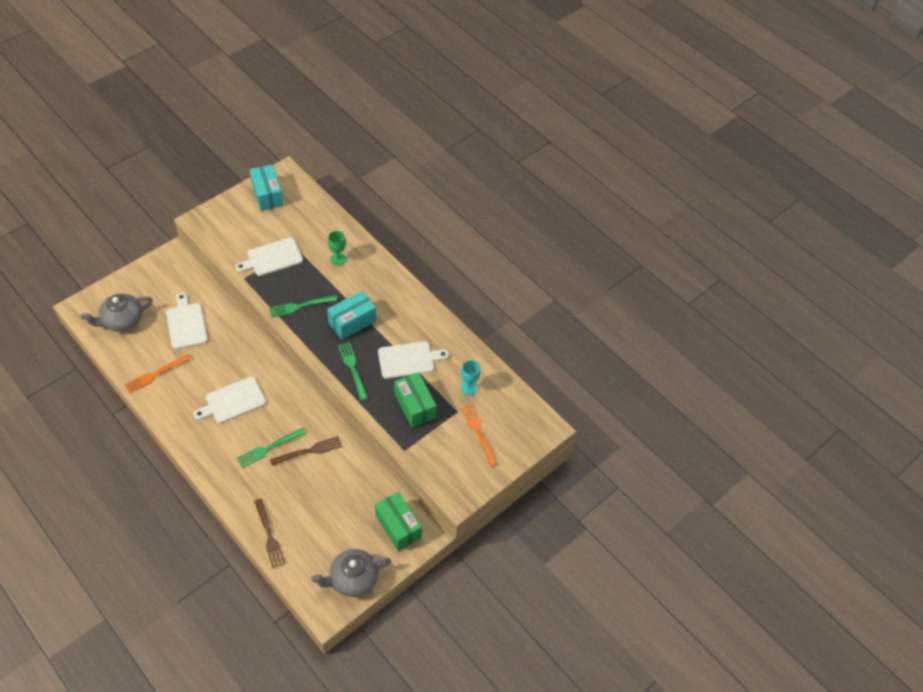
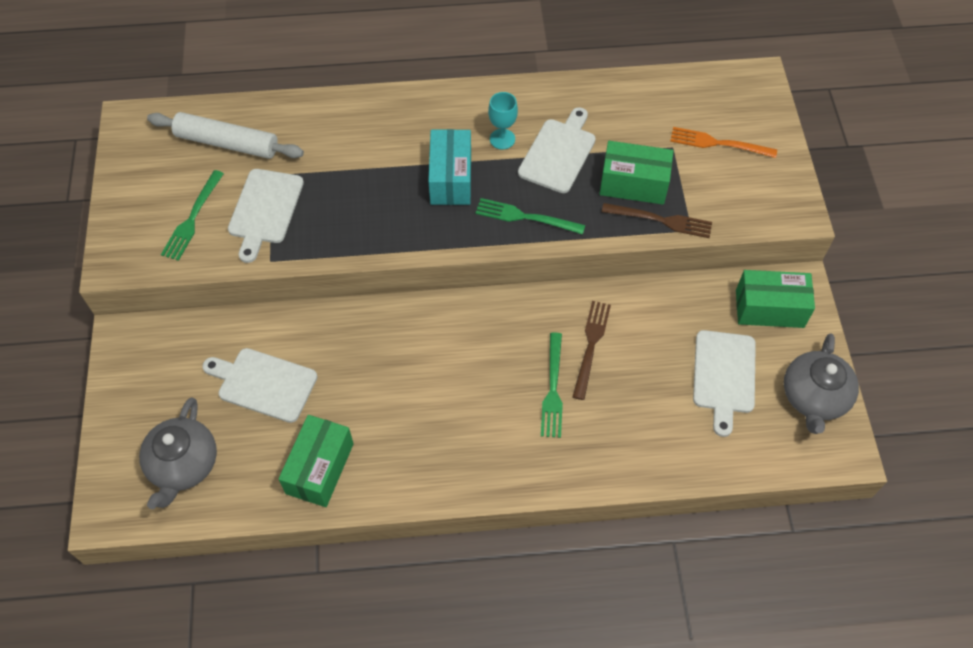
camera: 50 degrees left, 5 degrees up
(155, 374) = (320, 468): orange fork -> green box
(233, 401) = (444, 393): white cutting board -> white cutting board (724, 376)
(267, 195) = (149, 159): turquoise box -> none
(269, 536) = (691, 459): brown fork -> brown fork (662, 220)
(300, 306) = (376, 221): green fork -> green fork (192, 219)
(301, 218) = (227, 143): none -> white rolling pin
(338, 259) = (334, 140): green goblet -> none
(469, 387) = (646, 117): turquoise goblet -> turquoise goblet (502, 139)

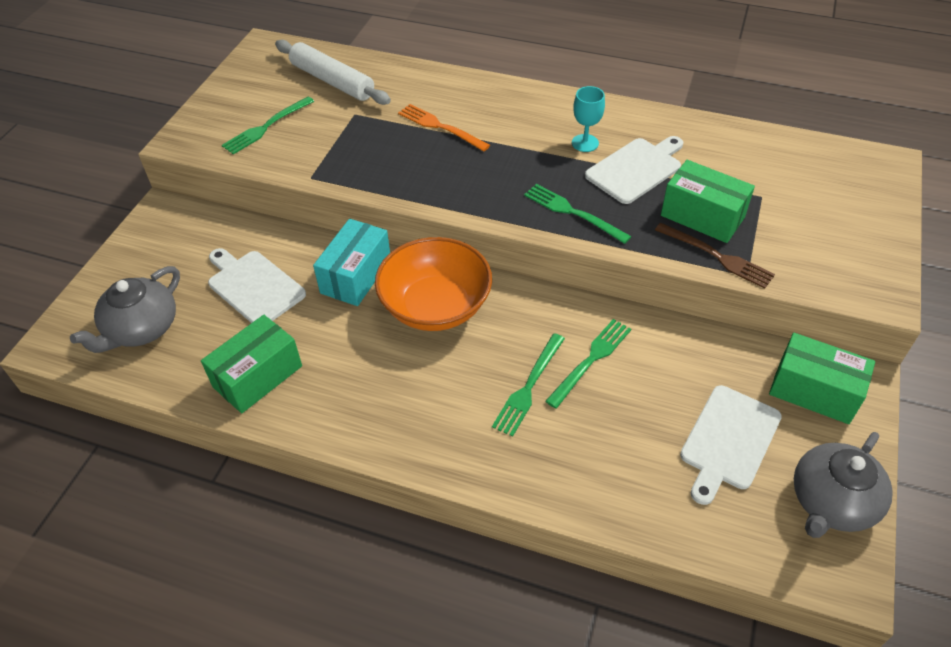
camera: 25 degrees right, 10 degrees down
(265, 210) = (331, 138): white cutting board -> none
(438, 343) = (435, 306): none -> orange bowl
(451, 178) = (516, 161): turquoise box -> turquoise box (356, 276)
(591, 345) = (591, 359): brown fork -> green fork
(717, 143) = (814, 206): orange fork -> orange fork (439, 127)

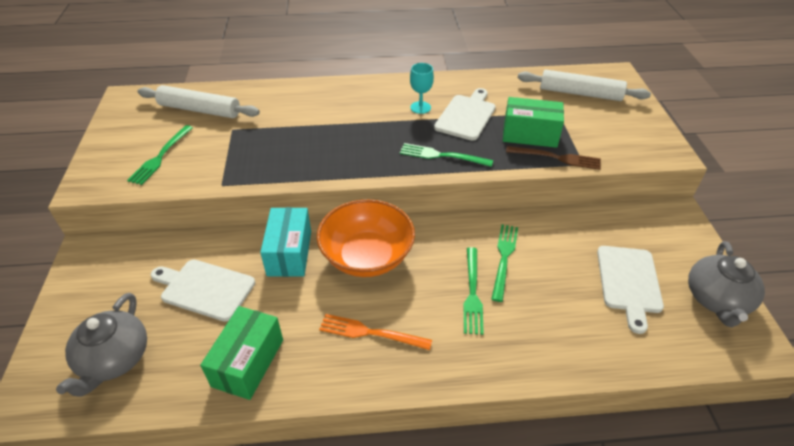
camera: 25 degrees left, 5 degrees down
(439, 127) = (306, 122): orange fork -> orange fork (369, 332)
(812, 178) = (580, 93): none -> white rolling pin
(814, 391) = (657, 230): green box -> none

